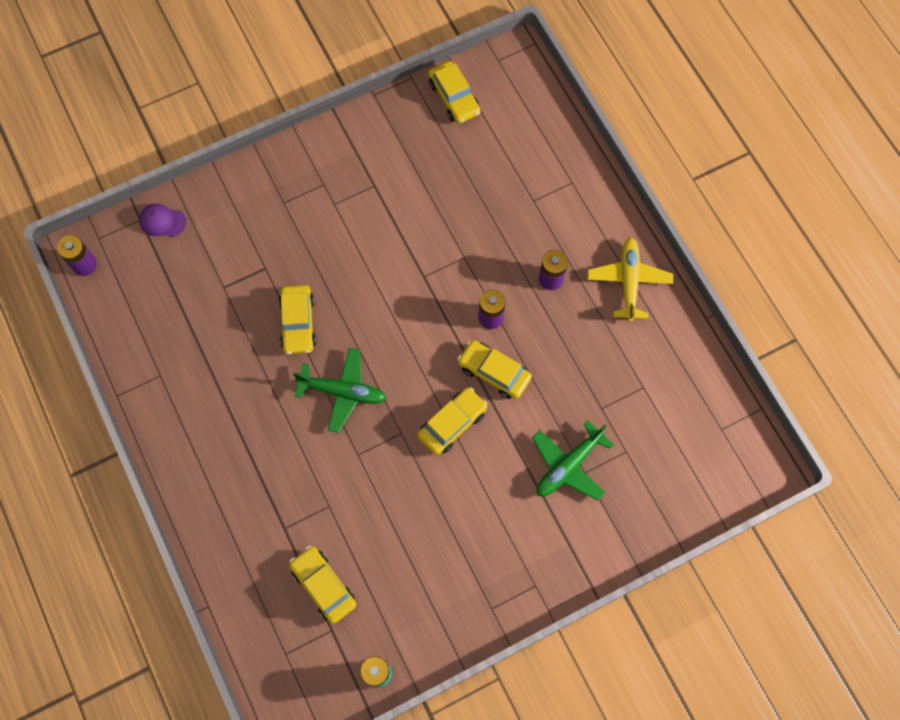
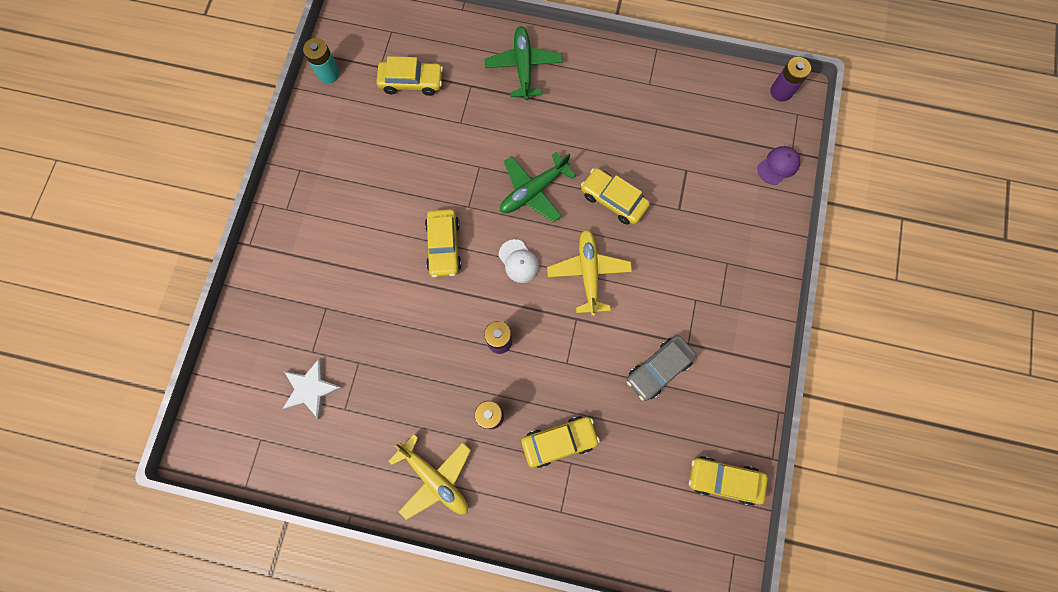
camera: 130 degrees right, 5 degrees up
(378, 295) = (588, 273): none -> yellow plane
(411, 192) = (659, 369): none -> grey car
(414, 355) = (518, 261): none -> white cap
(494, 372) = (455, 307): yellow car -> yellow car (559, 441)
(568, 466) = (340, 301): green plane -> green plane (523, 66)
(652, 426) = (311, 389): none -> white star

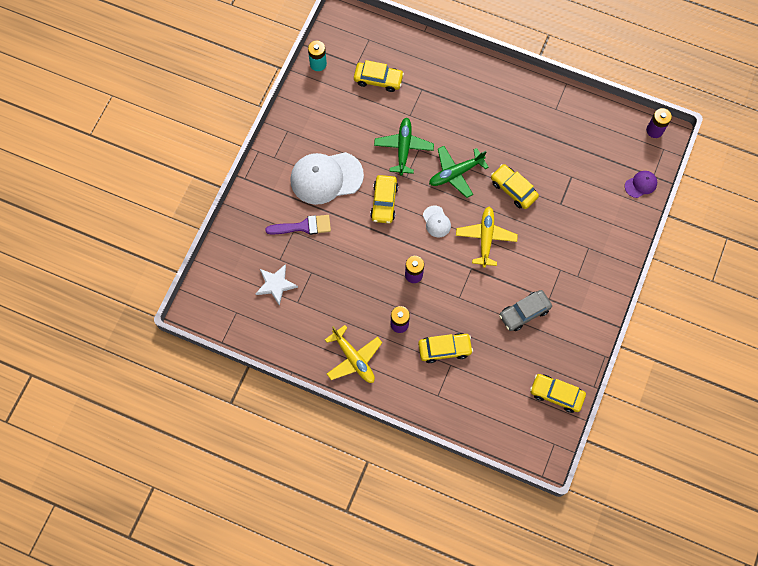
camera: 10 degrees right, 5 degrees down
(339, 299) = (303, 226): none -> purple brush
(360, 225) = (326, 177): none -> white cap
(523, 66) = (463, 81): green plane -> green plane (403, 148)

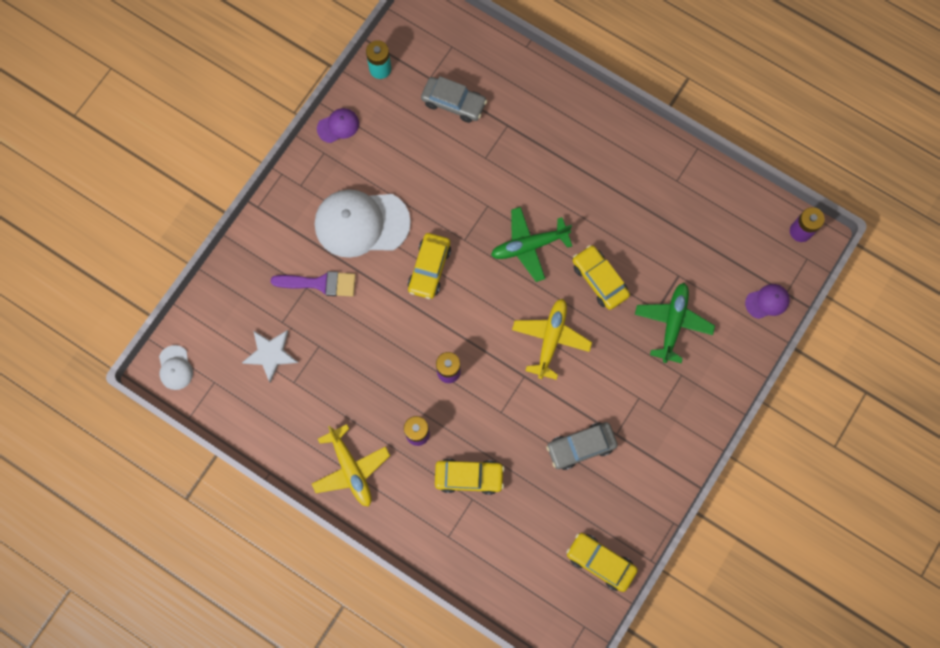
camera: 10 degrees right, 5 degrees up
(294, 110) = (338, 126): none -> purple cap
(378, 79) = (453, 103): yellow car -> grey car
(403, 148) = (468, 200): green plane -> green plane (672, 323)
(436, 221) = (491, 306): white cap -> white cap (175, 368)

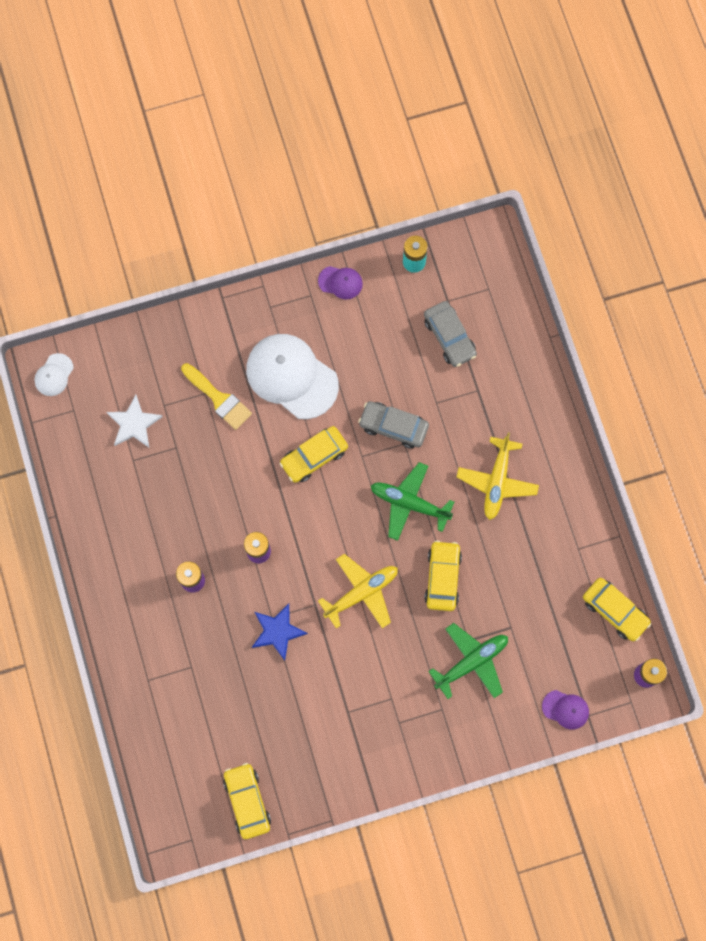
camera: 40 degrees right, 0 degrees up
(320, 283) = (219, 399): purple brush -> yellow brush
(351, 469) = (119, 565): yellow plane -> yellow plane (497, 481)
(469, 477) = (203, 647): yellow car -> yellow car (614, 611)
(514, 419) = (277, 631): none -> blue star
(581, 447) = (311, 698): grey car -> grey car (393, 427)

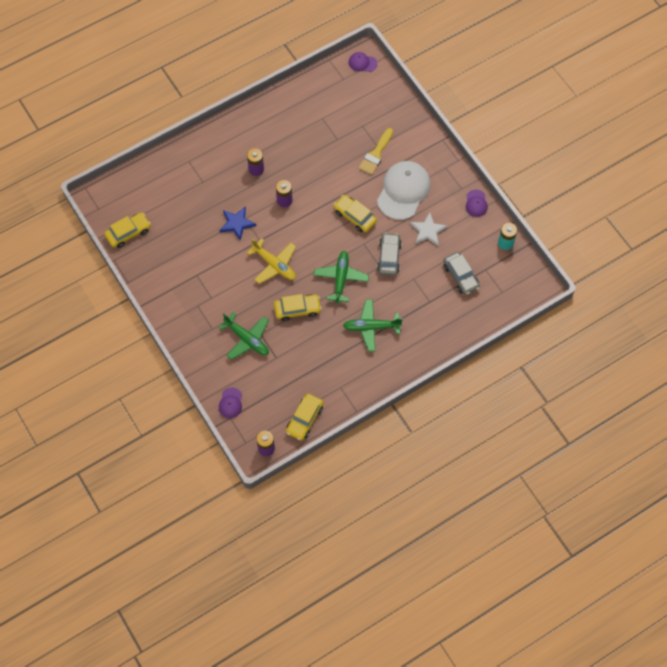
camera: 75 degrees right, 10 degrees down
(54, 375) = (362, 63): white cap -> purple cap
(134, 423) = (345, 113): white star -> white star (428, 231)
(449, 337) = (461, 276): grey car -> grey car turned 75 degrees counterclockwise
(497, 481) = (371, 327): yellow plane -> green plane

